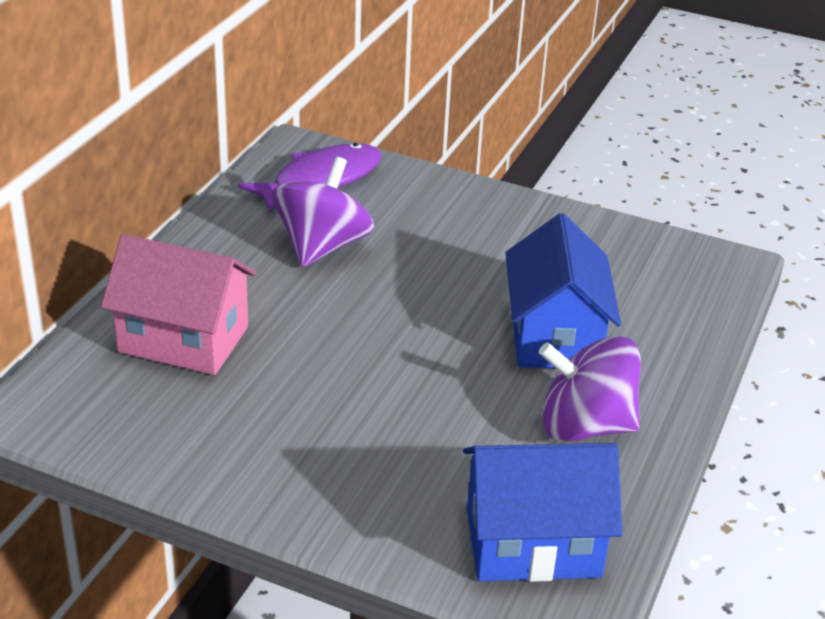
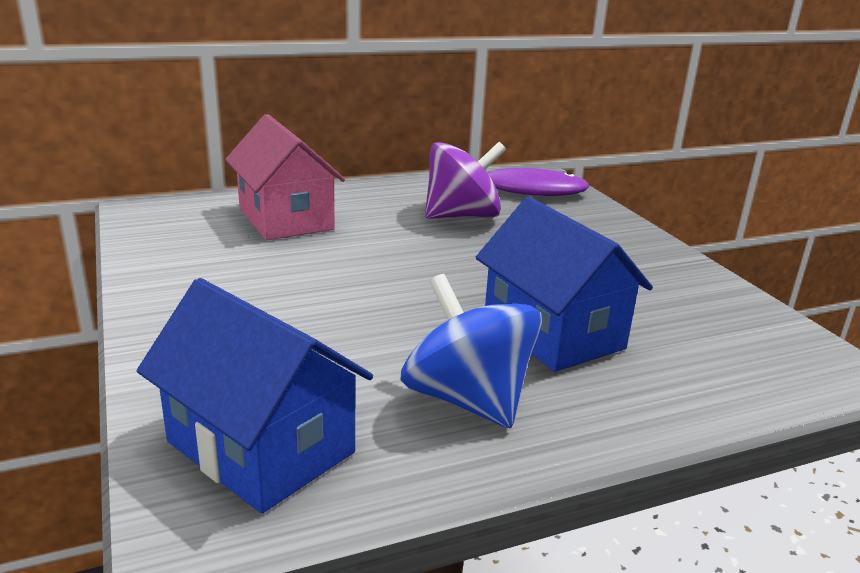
camera: 45 degrees right, 10 degrees down
(555, 336) = (553, 332): blue house -> blue house turned 75 degrees counterclockwise
(584, 426) = (467, 399): purple spinning top -> blue spinning top

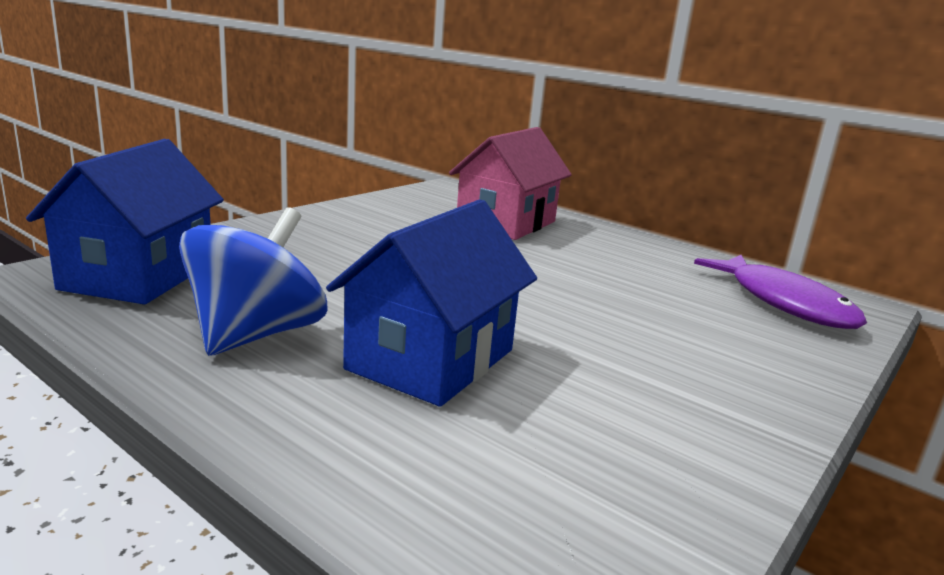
camera: 60 degrees right, 5 degrees down
(462, 216) = (642, 282): purple spinning top -> none

